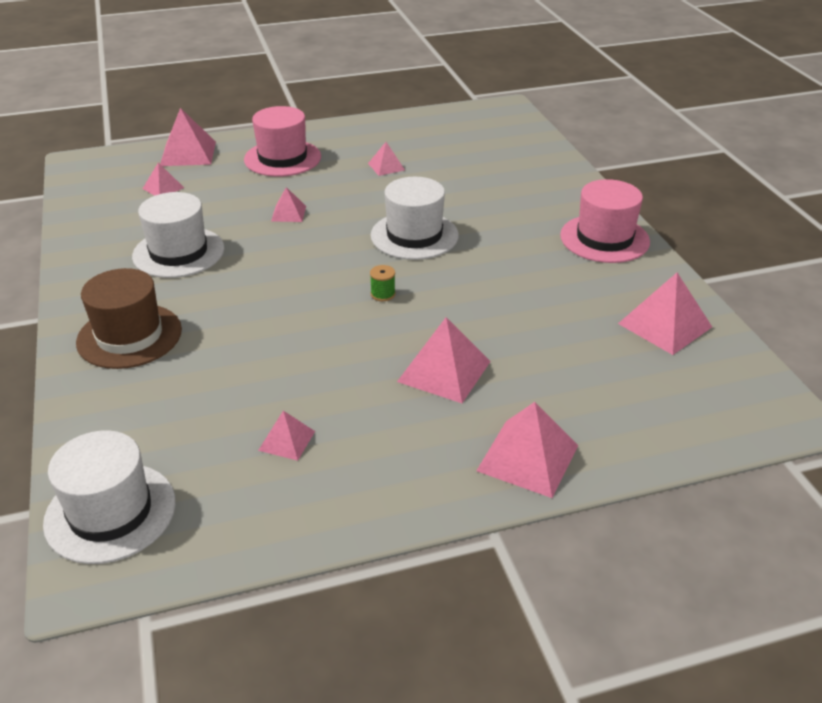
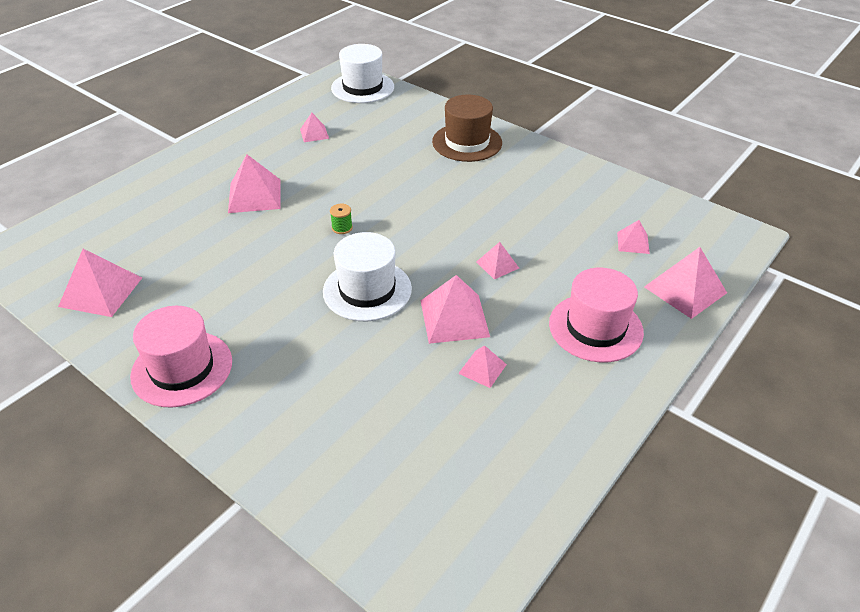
camera: 145 degrees right, 5 degrees up
(178, 252) = (525, 197): white hat -> none
(527, 457) = (174, 172): pink pyramid -> pink pyramid (454, 318)

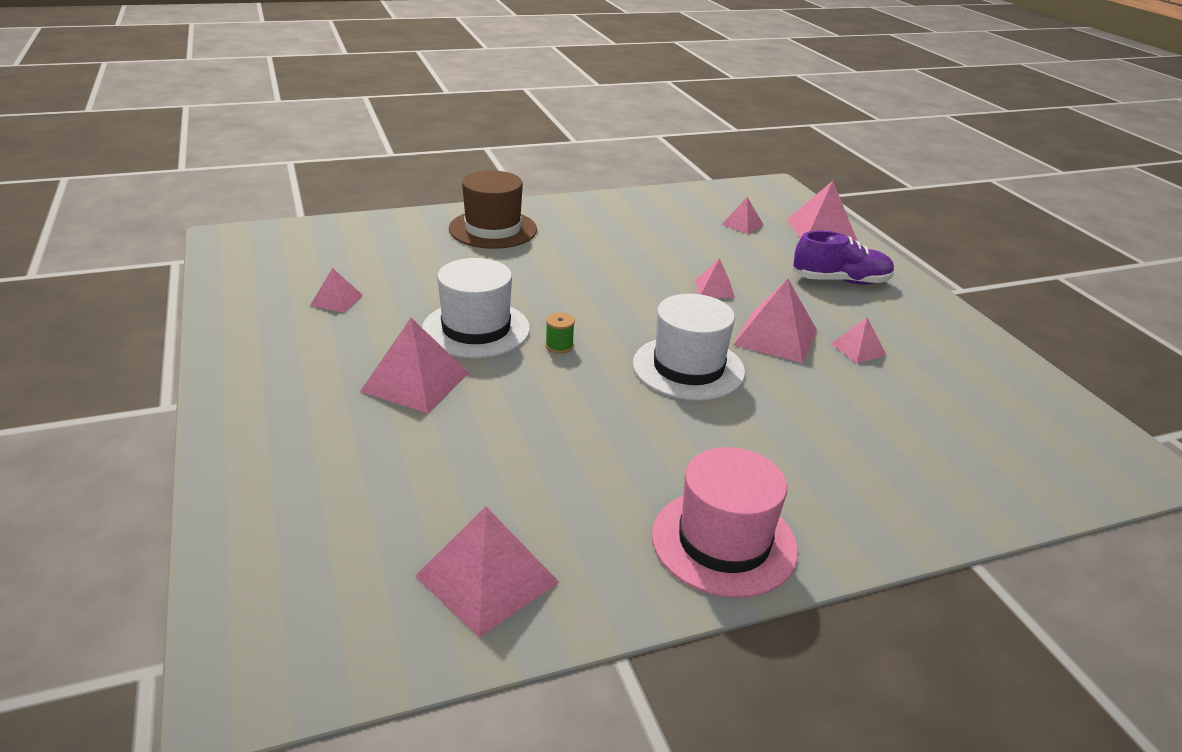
camera: 60 degrees left, 10 degrees down
(362, 87) = (284, 240): white hat -> white hat (476, 329)
(595, 327) = (840, 281): pink hat -> purple shoe

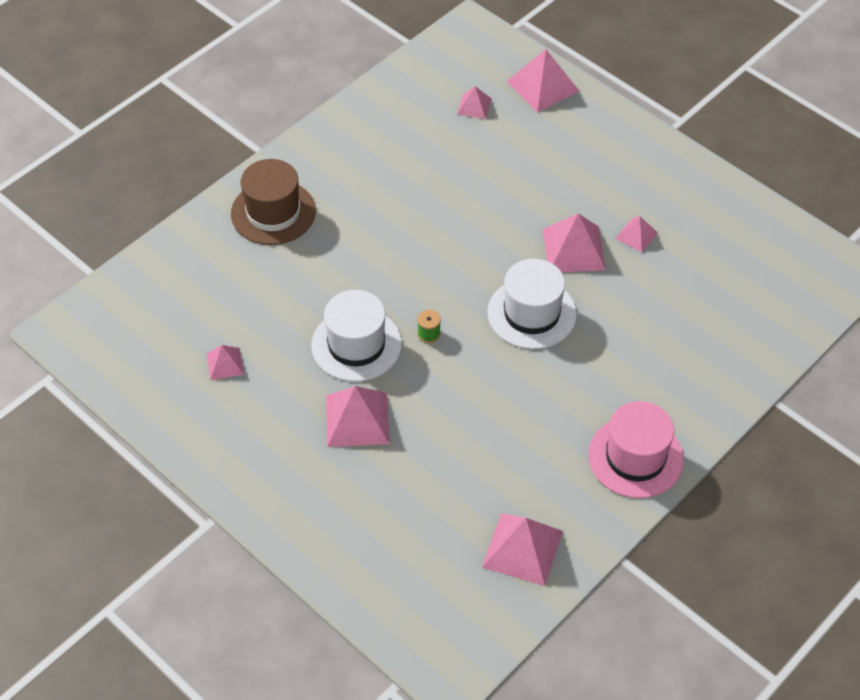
camera: 25 degrees left, 20 degrees up
(714, 288) = (500, 210): pink pyramid -> none
(840, 281) = (588, 154): purple shoe -> none

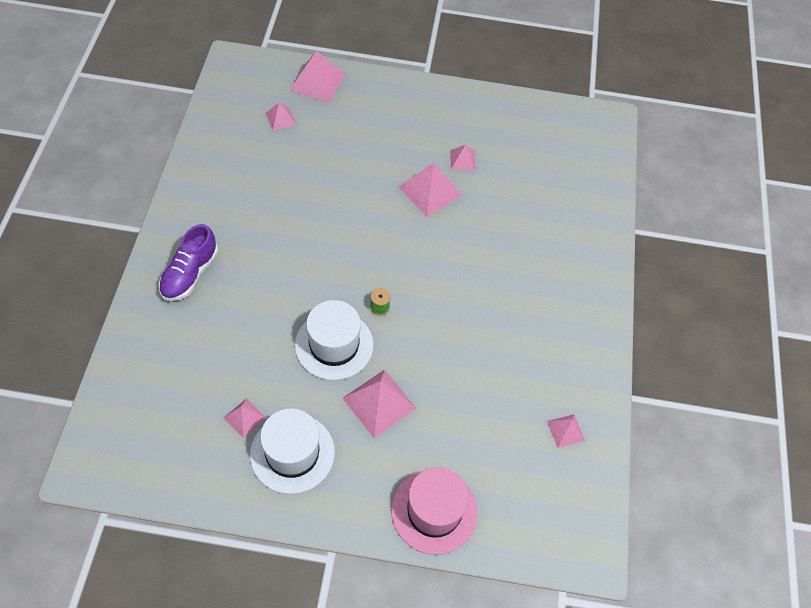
camera: 40 degrees left, 5 degrees up
(273, 212) = (190, 274): brown hat -> purple shoe
(522, 548) = (565, 430): pink pyramid -> pink pyramid, size x0.56
(531, 313) = (438, 253): white hat -> white hat (292, 453)
(635, 457) = (584, 319): pink hat -> pink hat (434, 511)

